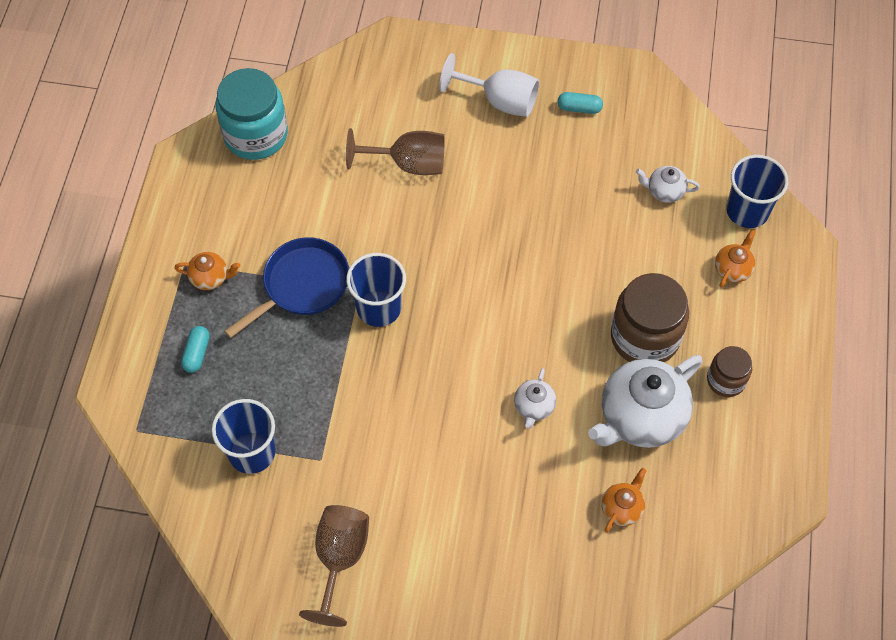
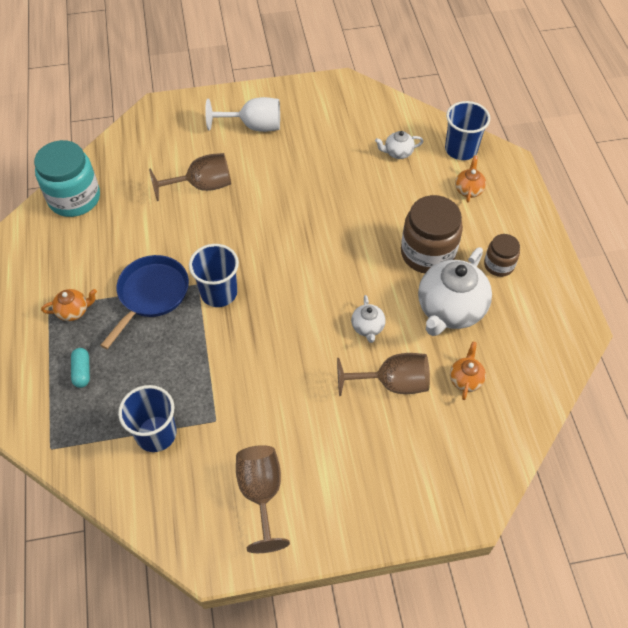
camera: 20 degrees left, 5 degrees down
(534, 484) = (392, 383): none -> brown goblet
(579, 108) = (313, 116): turquoise capsule -> none

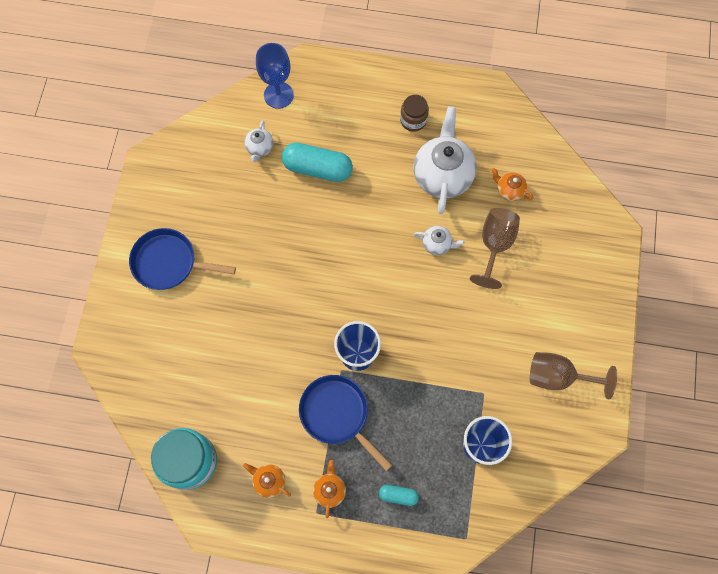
camera: 70 degrees left, 15 degrees up
(202, 186) = (226, 334): brown goblet -> none
(253, 126) = (169, 263): white goblet -> blue pan
(400, 202) = (317, 168): none -> turquoise capsule
(427, 253) = (381, 169): brown jar -> none
(449, 310) = (442, 175): white teapot -> white teapot turned 135 degrees counterclockwise
(461, 149) = (278, 95): blue cup -> blue goblet
(468, 190) = (326, 108): orange teapot -> orange teapot (269, 481)

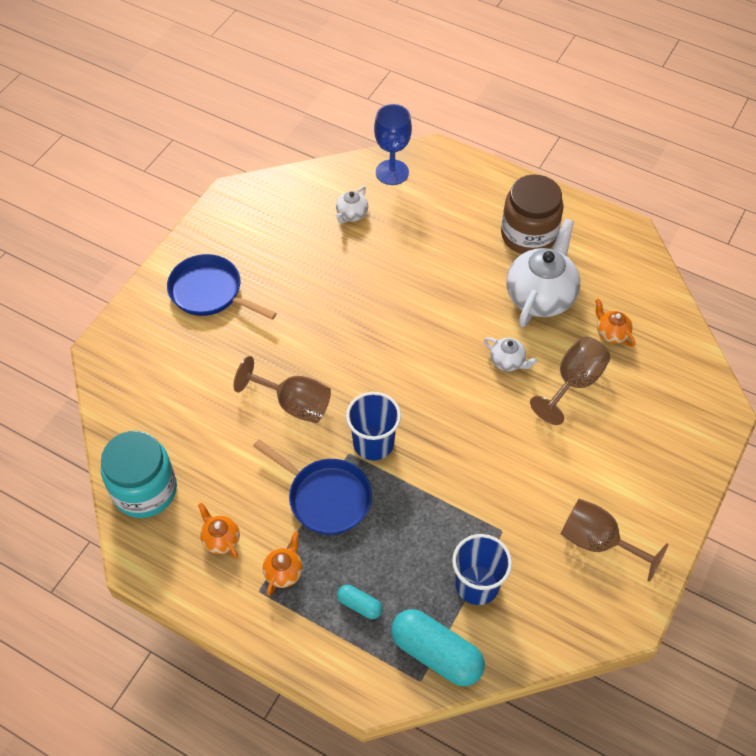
camera: 20 degrees right, 15 degrees down
(280, 341) = (294, 404): none -> brown goblet
(317, 168) = (405, 251): turquoise capsule -> turquoise capsule (436, 653)
(337, 414) = (325, 497): blue pan -> blue pan turned 150 degrees clockwise
(413, 120) = (528, 235): brown jar -> brown jar, size x1.81

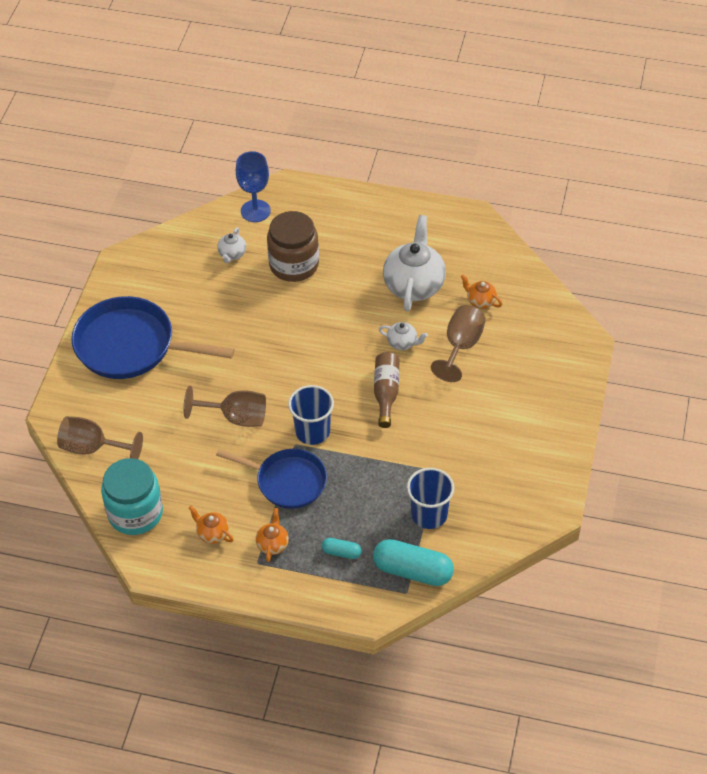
camera: 15 degrees left, 5 degrees down
(210, 292) = (131, 346): blue pan -> blue pan, size x1.54
(471, 417) = (386, 393): none -> brown bottle
(528, 235) = (389, 238): brown jar -> brown jar (294, 264)
(598, 542) = (514, 460): brown goblet -> brown goblet (93, 448)

